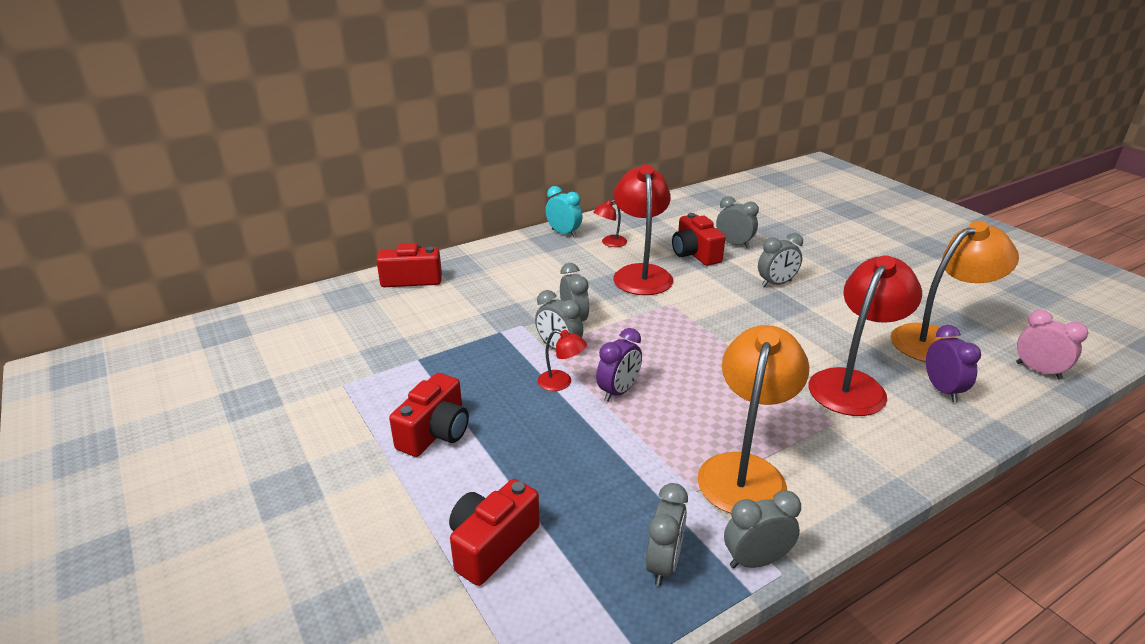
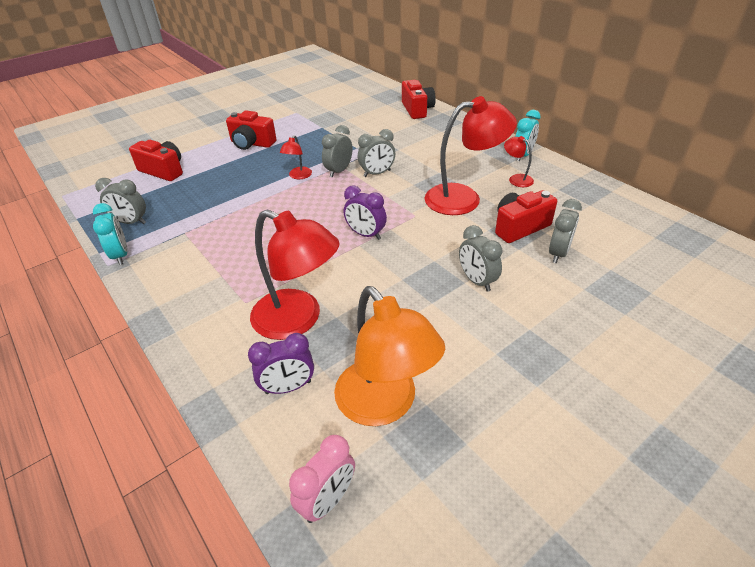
camera: 85 degrees right, 10 degrees up
(618, 391) = (288, 198): purple clock -> purple clock (366, 234)
(745, 471) = (198, 253): orange lamp -> none
(755, 560) = (121, 255): grey clock -> turquoise clock

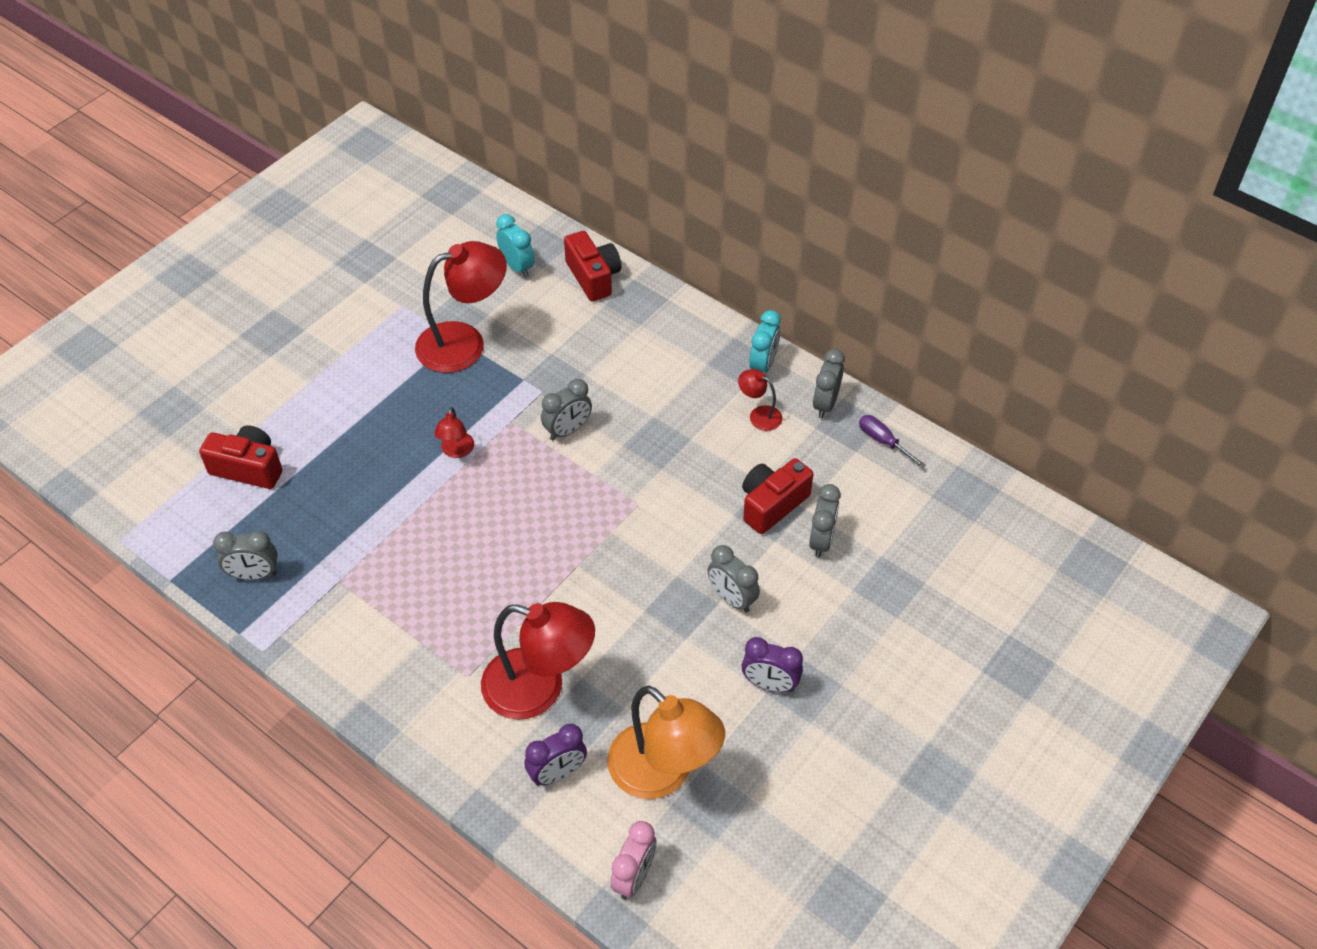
camera: 15 degrees left, 10 degrees up
(121, 255) = (272, 632): turquoise clock -> turquoise clock (517, 267)
(252, 143) = (359, 390): red camera -> none
(339, 171) = (512, 433): grey clock -> grey clock (825, 404)
(366, 234) = (582, 547): purple clock -> purple clock (770, 684)
(464, 198) = (695, 462): red lamp -> red lamp (464, 343)
(612, 201) = (883, 441): none -> purple screwdriver

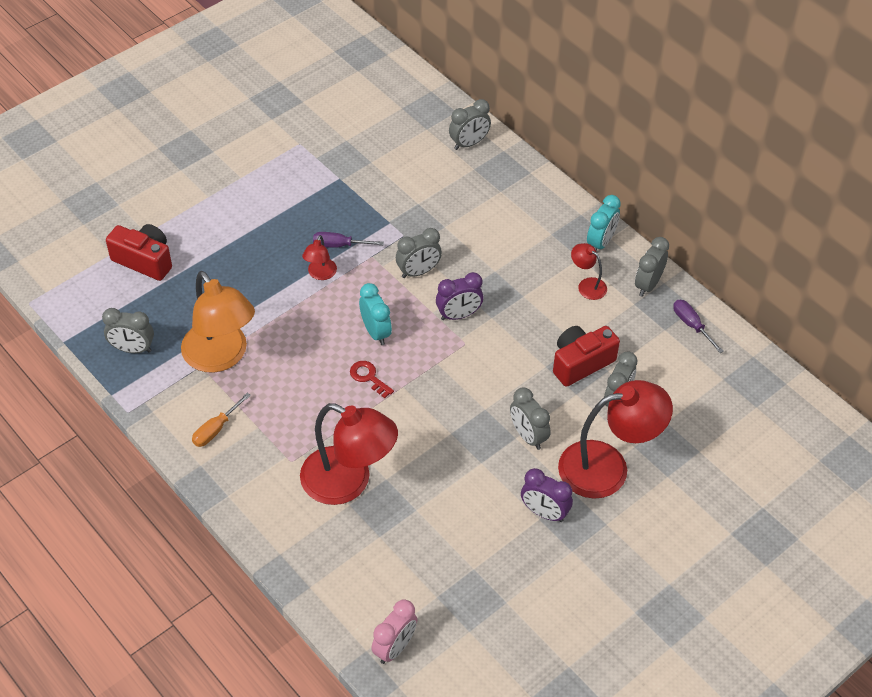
camera: 10 degrees right, 0 degrees up
(371, 654) = (215, 430): none -> orange screwdriver
(464, 343) = (346, 183): red lamp -> red lamp (607, 467)
(471, 414) = (338, 245): none -> purple screwdriver
(517, 267) = (405, 125): turquoise clock -> turquoise clock (376, 332)
(536, 561) = (368, 377): none -> red key
(557, 773) = (349, 553): purple clock -> purple clock (458, 315)
(593, 277) = (469, 143): red camera -> grey clock
(663, 773) = (437, 569): orange lamp -> orange lamp (221, 357)

